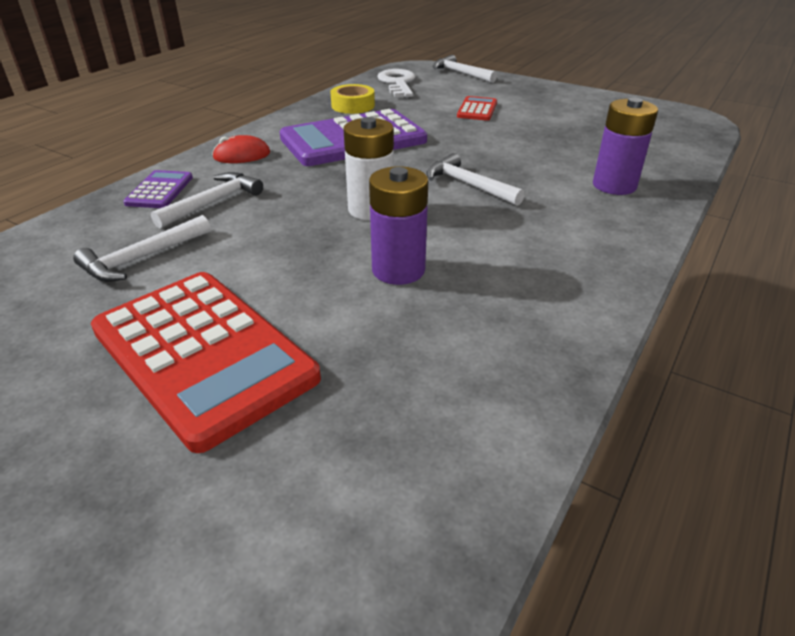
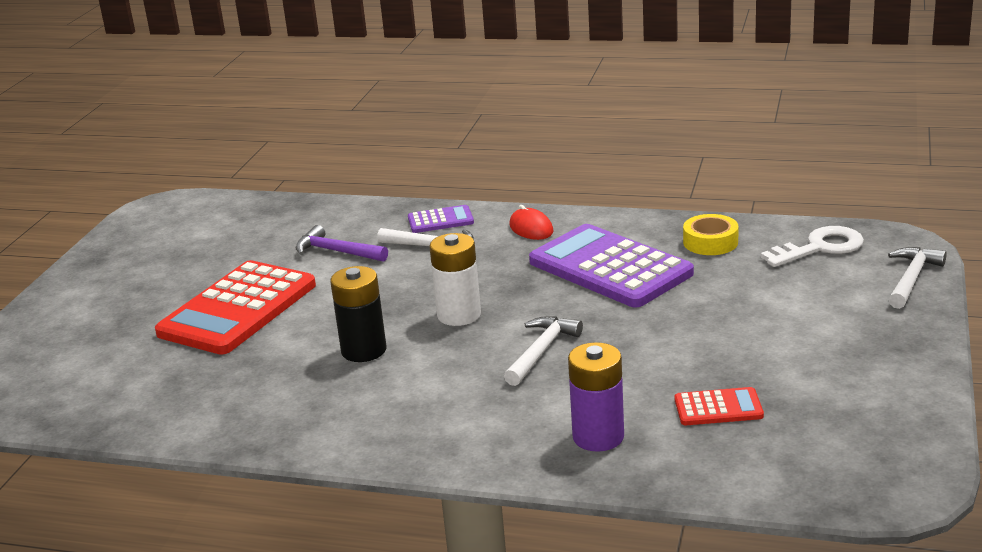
camera: 75 degrees right, 10 degrees down
(142, 258) = (336, 252): white hammer -> purple hammer
(398, 270) = (364, 350): purple battery -> black battery
(477, 109) = (771, 316): red calculator -> red calculator (718, 408)

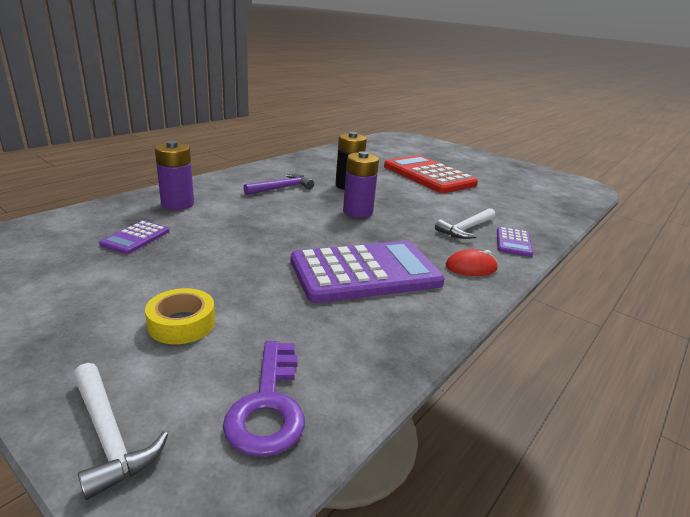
camera: 110 degrees right, 0 degrees up
(336, 252) = (483, 205): purple hammer -> purple hammer (282, 188)
(459, 315) = (357, 211): white battery -> purple battery
(541, 351) = (282, 217): white hammer -> none
(710, 242) = (361, 337): yellow tape -> yellow tape (182, 323)
(718, 408) = (136, 238): red calculator -> purple calculator
(820, 247) = (268, 405): white key -> purple key

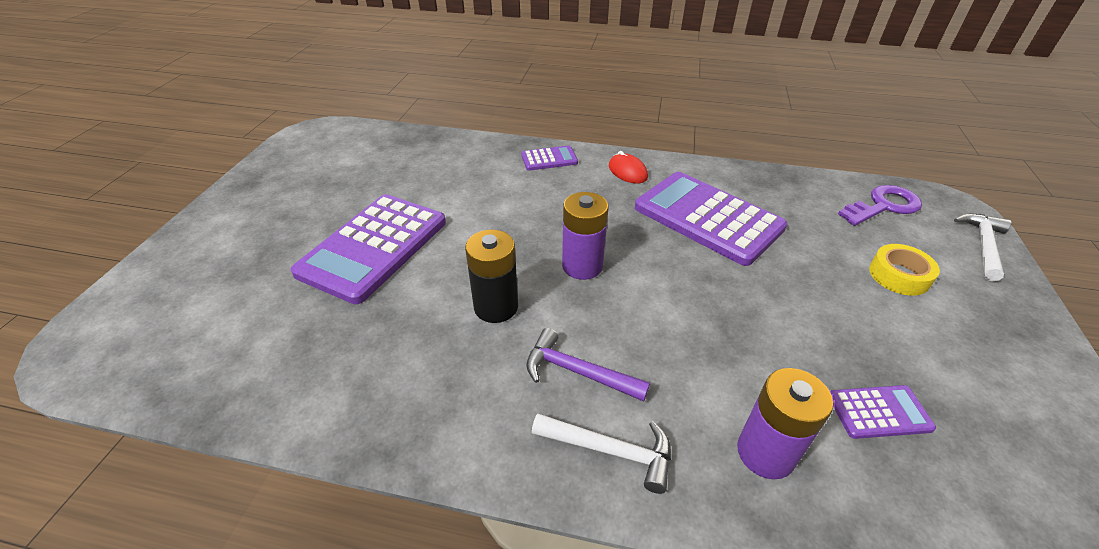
camera: 115 degrees left, 15 degrees up
(428, 175) = (374, 247): red calculator -> purple calculator
(466, 229) = (546, 186): white hammer -> white hammer (611, 451)

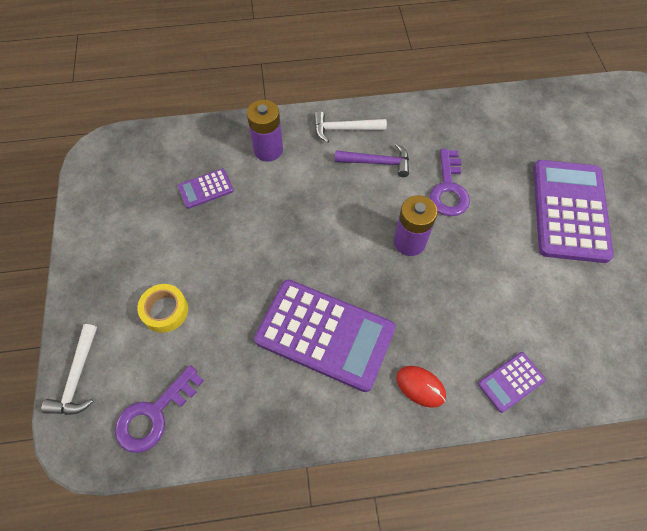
camera: 160 degrees right, 20 degrees up
(496, 307) = (448, 189): black battery -> purple key

